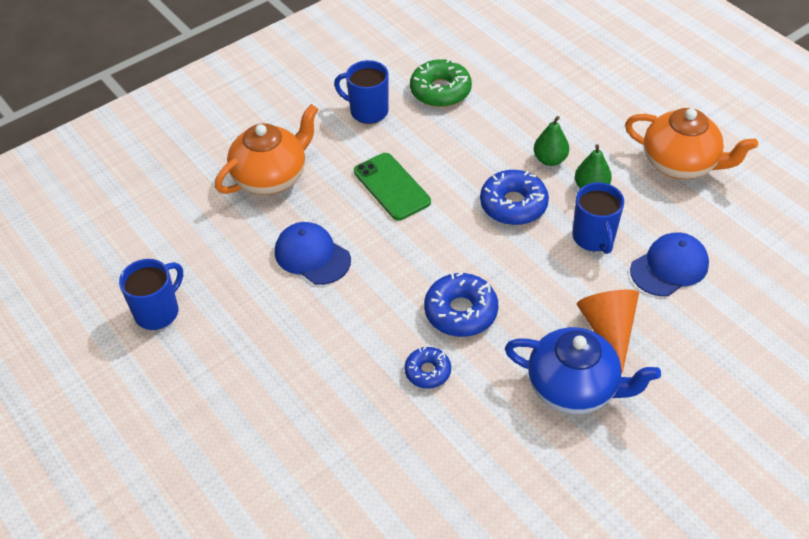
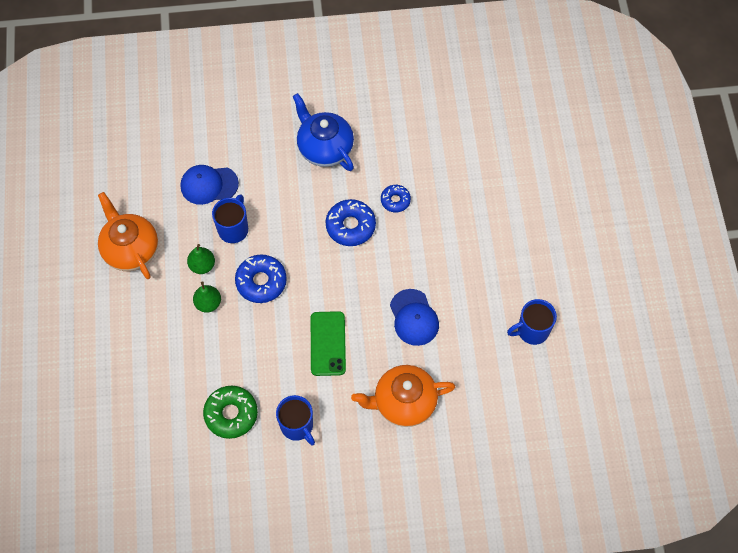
camera: 150 degrees left, 15 degrees up
(608, 330) = (278, 168): orange cone -> none

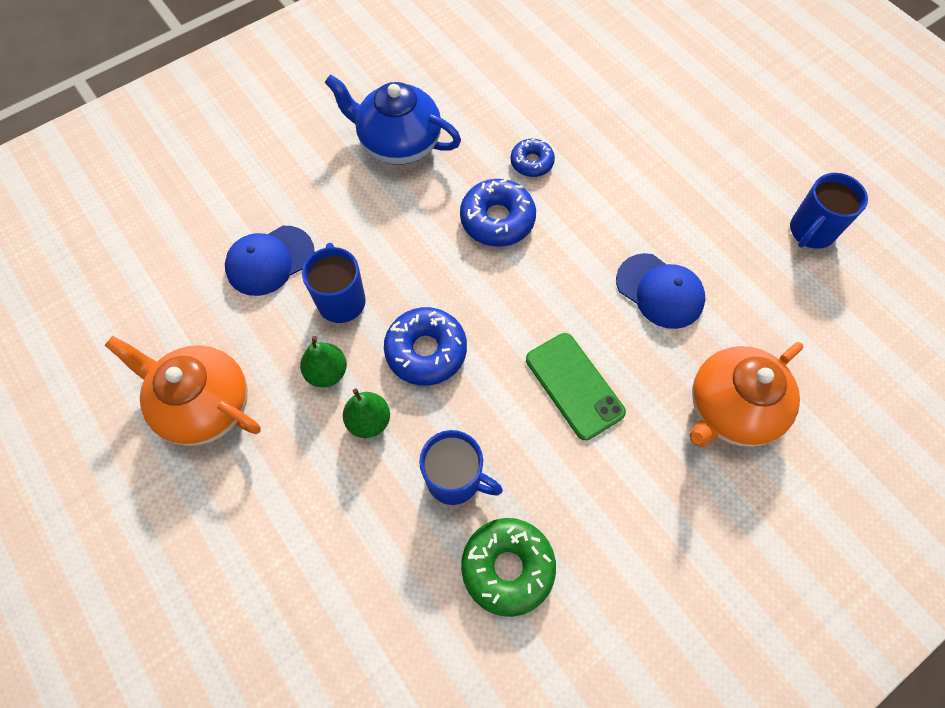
camera: 30 degrees left, 0 degrees up
(297, 426) = (614, 528): blue mug -> blue mug (455, 479)

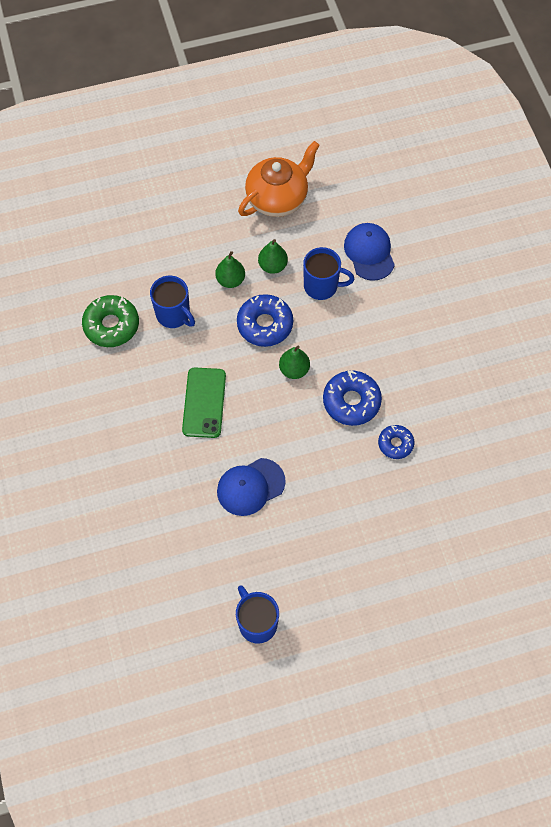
camera: 110 degrees right, 0 degrees up
(398, 143) = (445, 357): blue teapot -> none
(455, 479) = (174, 315): blue mug -> blue mug turned 90 degrees counterclockwise
(480, 294) = (294, 370): none -> green pear
(574, 386) = (204, 402): green phone -> green phone turned 75 degrees counterclockwise
(730, 409) = (147, 491): orange teapot -> none

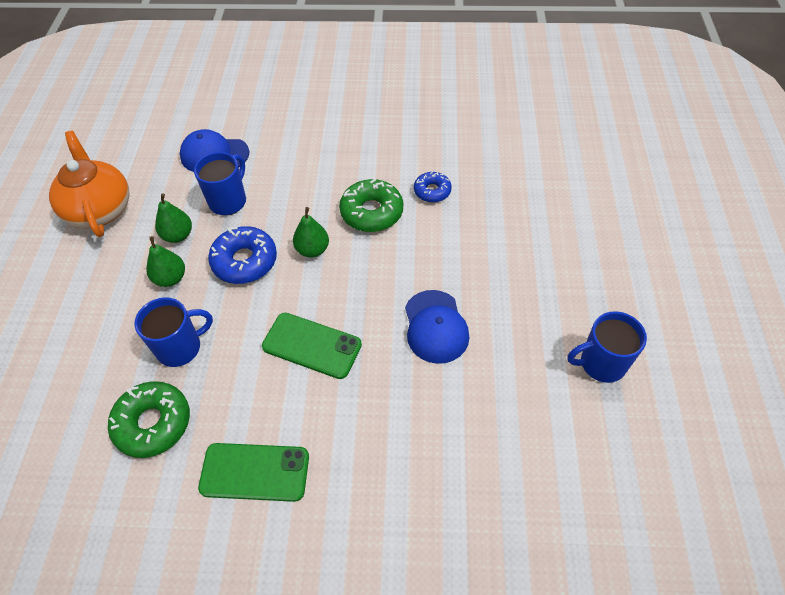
camera: 70 degrees left, 10 degrees down
(96, 403) = (255, 472): none -> green phone
(351, 401) = (371, 212): blue donut -> green donut

